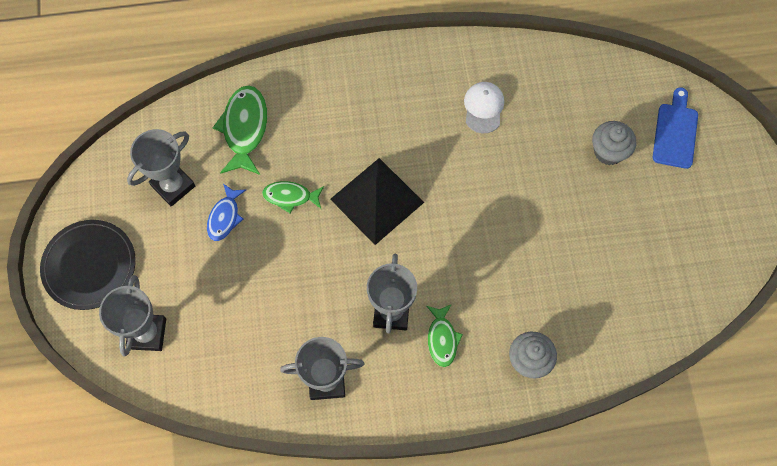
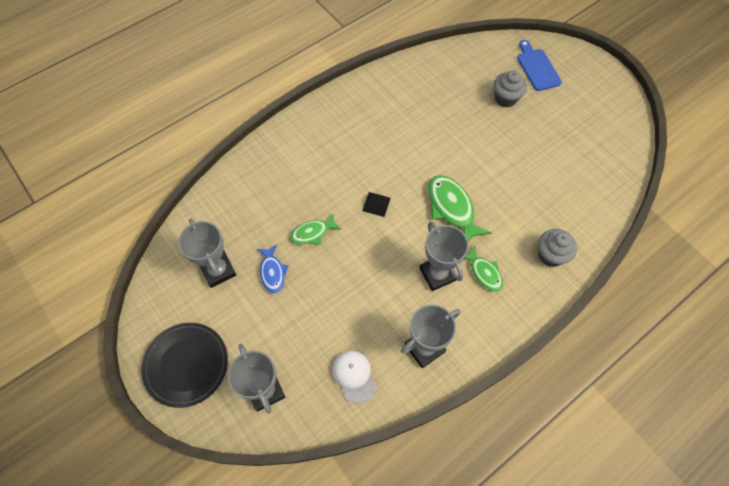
camera: 30 degrees left, 5 degrees down
(173, 186) = (218, 270): grey trophy -> grey trophy turned 45 degrees counterclockwise
(244, 129) = (248, 203): green fish -> green fish (452, 208)
(377, 200) = (376, 204): black pyramid -> black pyramid, size x0.42
(483, 108) = (407, 110): white cap -> white cap (354, 376)

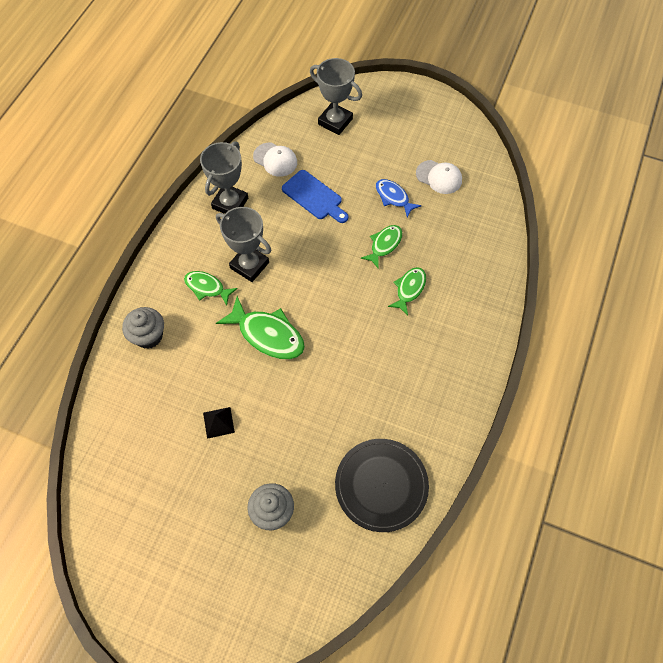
camera: 150 degrees right, 0 degrees up
(186, 365) = (405, 109): black plate -> black plate (381, 485)
(218, 270) = (439, 177): grey trophy -> white cap
(320, 187) = (409, 289): none -> green fish
(376, 204) = (344, 301): black pyramid -> black pyramid (218, 422)
(537, 67) = (252, 590): blue cutting board -> blue cutting board (314, 197)

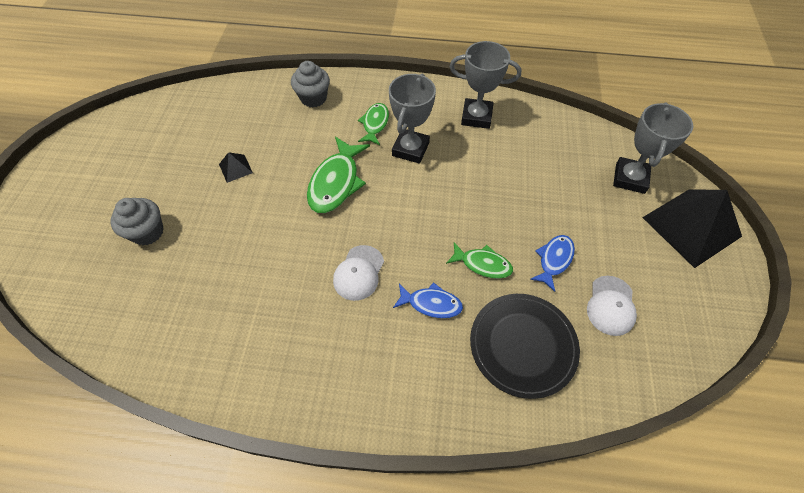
camera: 75 degrees right, 5 degrees down
(275, 160) = (547, 138): white cap -> white cap (359, 273)
(314, 197) = (517, 182): blue cutting board -> none
(381, 485) = (178, 325): black plate -> black plate (523, 345)
(389, 104) = (691, 227): none -> black pyramid
(409, 289) = (431, 303): green fish -> blue fish

